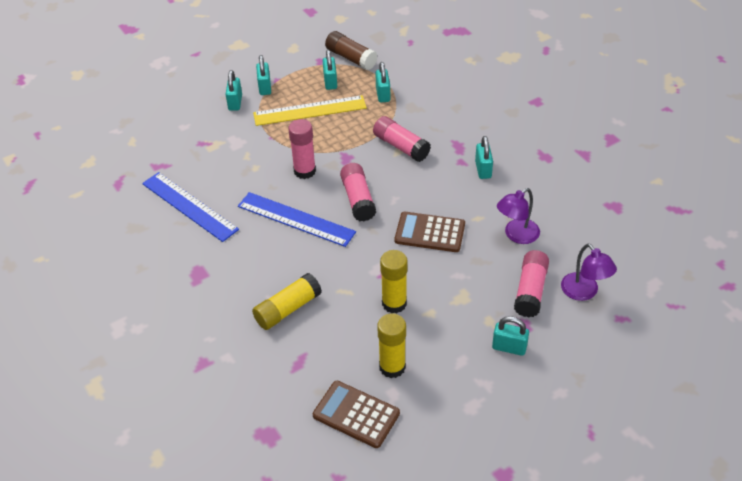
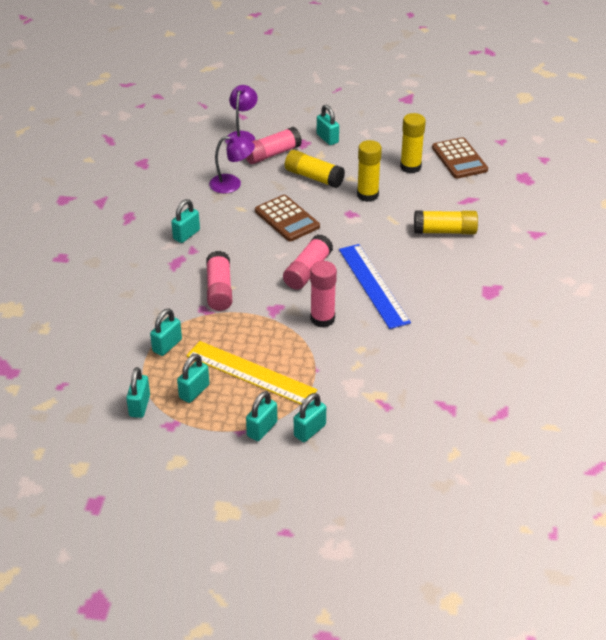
camera: 140 degrees left, 5 degrees down
(189, 206) = (452, 349): blue ruler -> none
(351, 58) = (139, 406): brown glue stick -> turquoise padlock
(462, 290) = (314, 177): none -> yellow glue stick

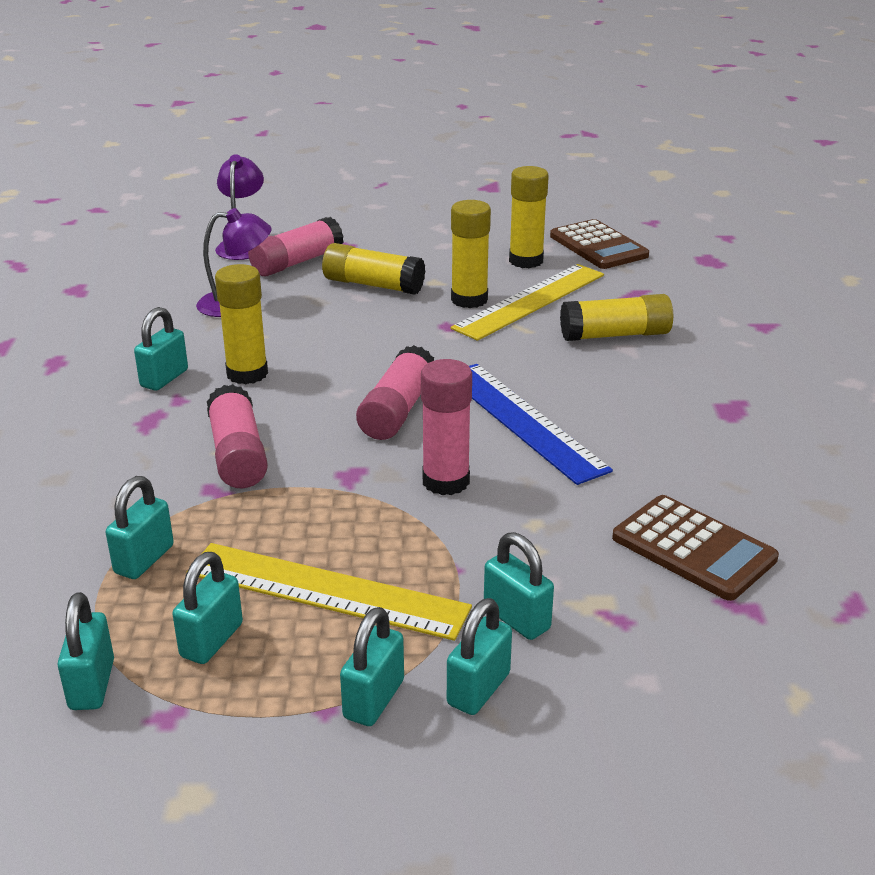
camera: 10 degrees left, 10 degrees down
(231, 236) = (247, 374): none -> yellow glue stick
(287, 219) = (341, 341): brown calculator -> brown calculator (693, 548)
(327, 138) = (382, 238): turquoise padlock -> turquoise padlock (516, 618)
(403, 200) = (530, 301): none -> yellow ruler

